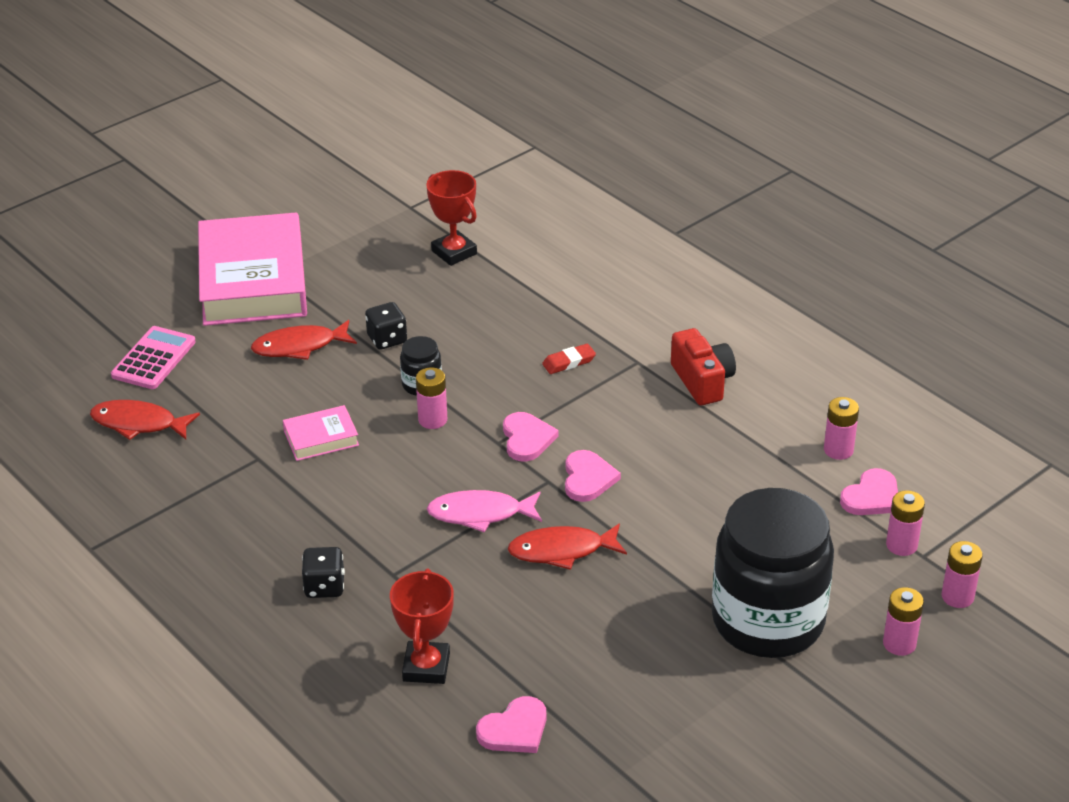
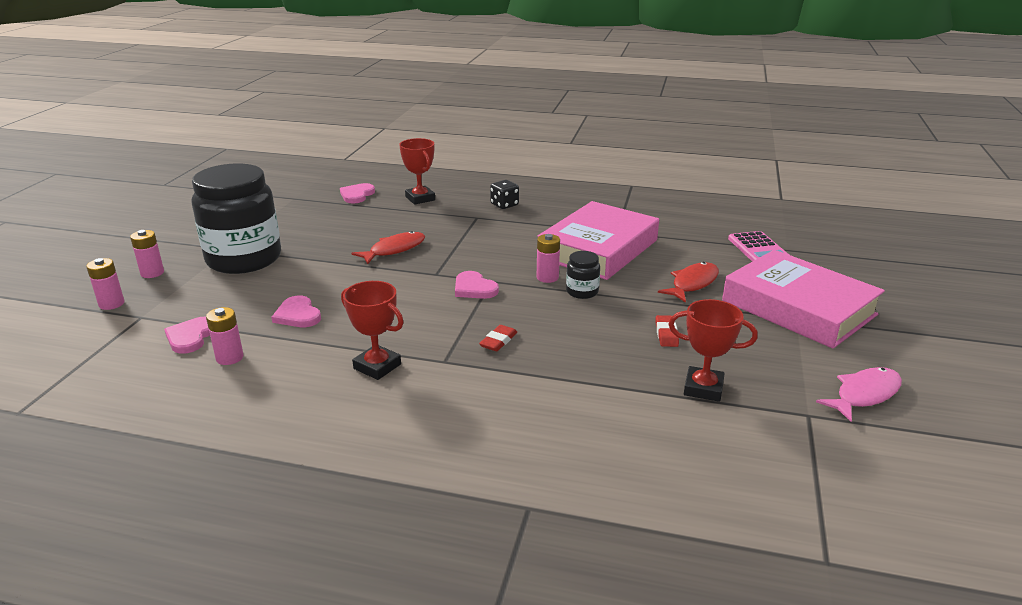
camera: 145 degrees right, 10 degrees down
(139, 423) = (703, 224): red fish -> none
(321, 438) = (598, 249): pink book -> pink book, size x2.30
(387, 339) = (646, 307): black dice -> none
(411, 306) = (666, 334): none -> red eraser
(480, 514) = (460, 249): pink fish -> pink fish (864, 394)
(588, 478) = (411, 283): pink heart -> pink heart (298, 315)
(702, 381) = (377, 366): red camera -> red trophy
(901, 545) = (159, 317): pink battery -> none

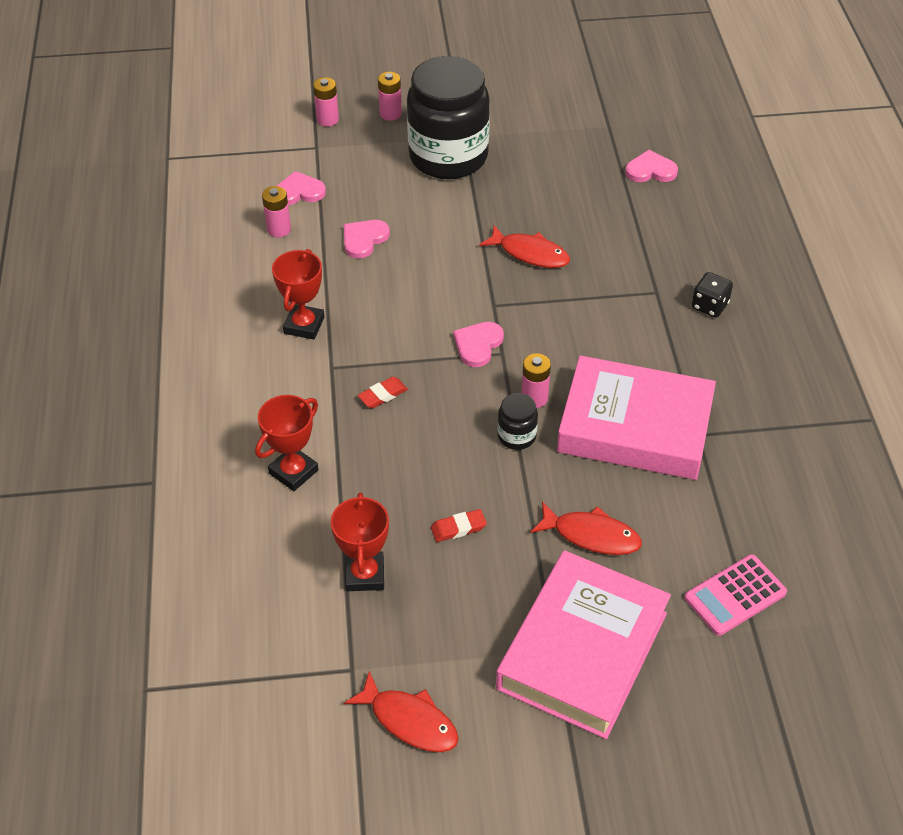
camera: 70 degrees right, 20 degrees up
(420, 198) = (677, 225): red trophy -> red trophy (293, 472)
(498, 341) = (382, 395): red eraser -> red eraser turned 45 degrees counterclockwise
(864, 394) = (409, 721): pink fish -> red fish

